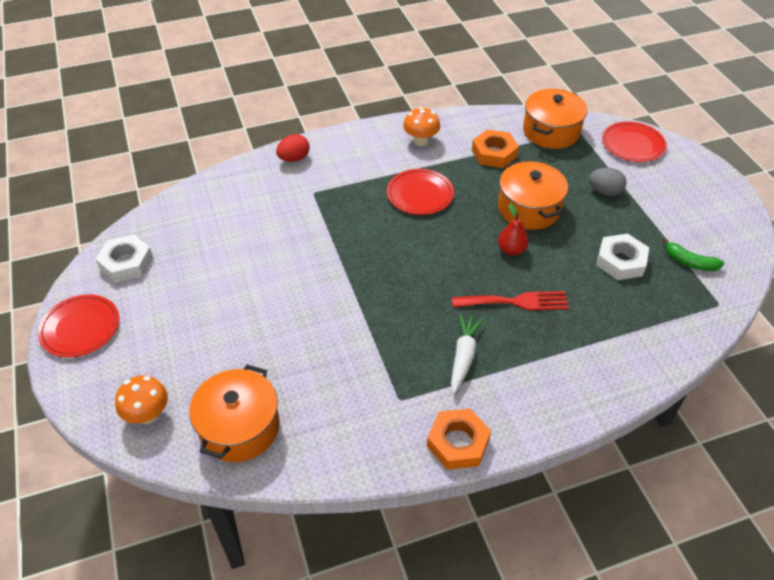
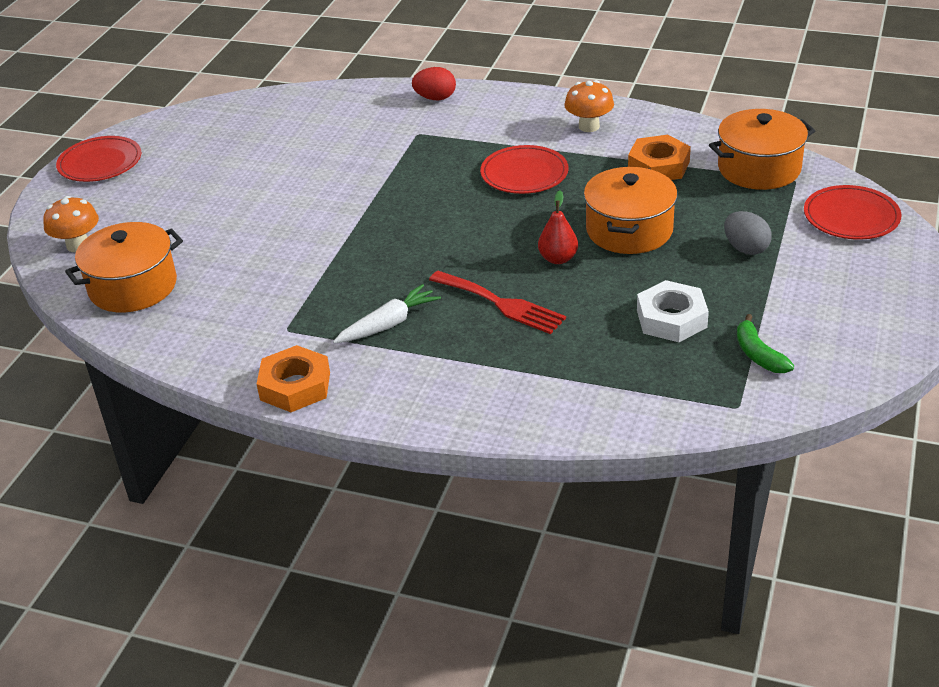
camera: 40 degrees right, 10 degrees down
(126, 263) = (188, 129): white nut -> none

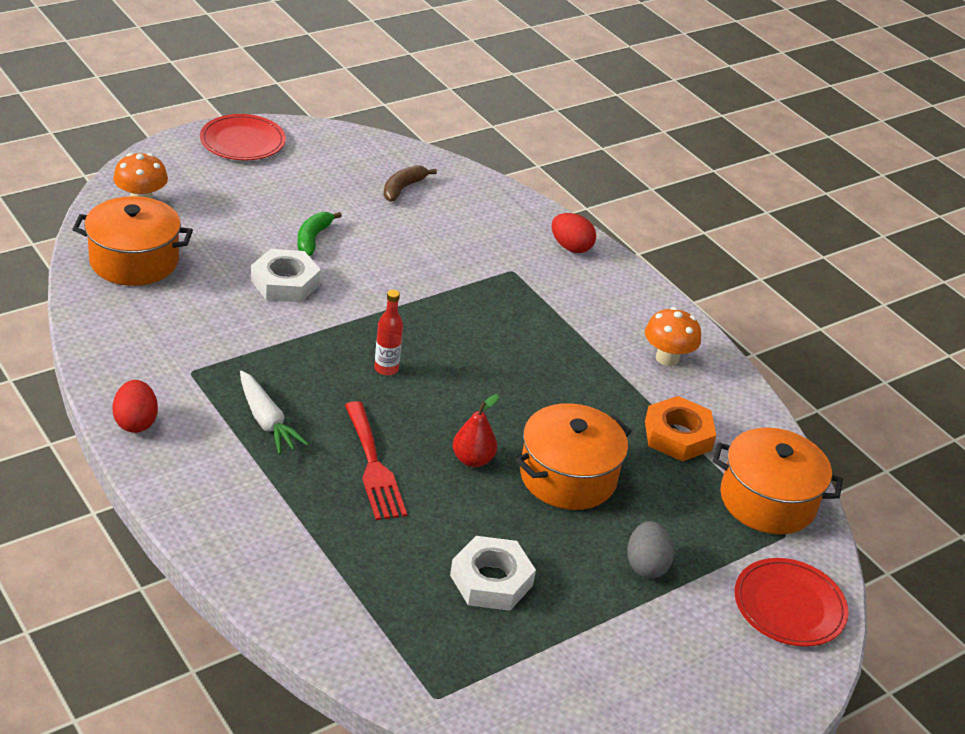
camera: 30 degrees right, 0 degrees up
(267, 127) = (403, 188): none -> brown banana
(271, 233) = (285, 283): none -> white nut
(295, 386) = (136, 422): orange nut -> red egg
(388, 324) = (266, 421): white carrot -> white carrot turned 60 degrees clockwise
(422, 242) = (386, 369): none -> red bottle
(524, 173) = (550, 364): red plate -> none
(758, 354) = (519, 667): green banana -> green banana (313, 239)

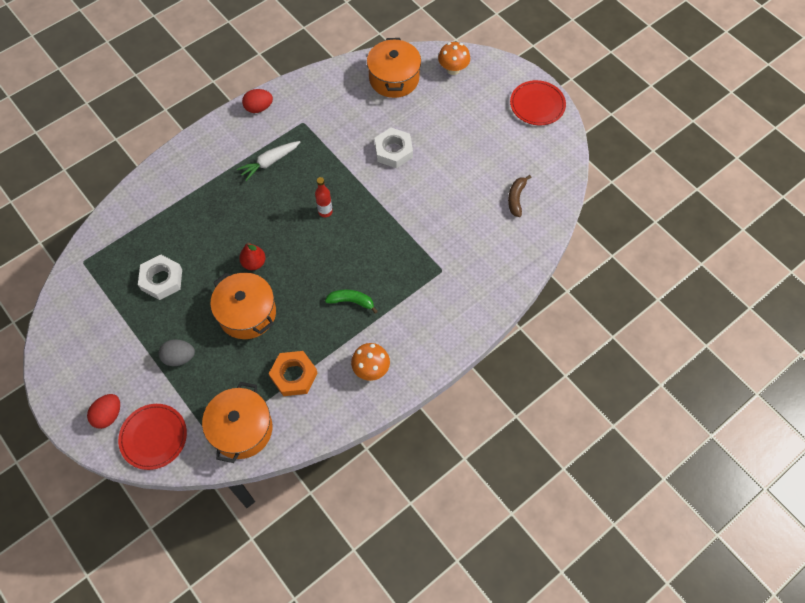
camera: 90 degrees right, 25 degrees up
(313, 239) = (442, 158): green banana -> green banana (351, 301)
(373, 466) = (241, 216): red fork -> none
(403, 188) = (516, 198): brown banana -> brown banana turned 105 degrees counterclockwise
(570, 247) = (480, 304): red egg -> red egg (108, 415)

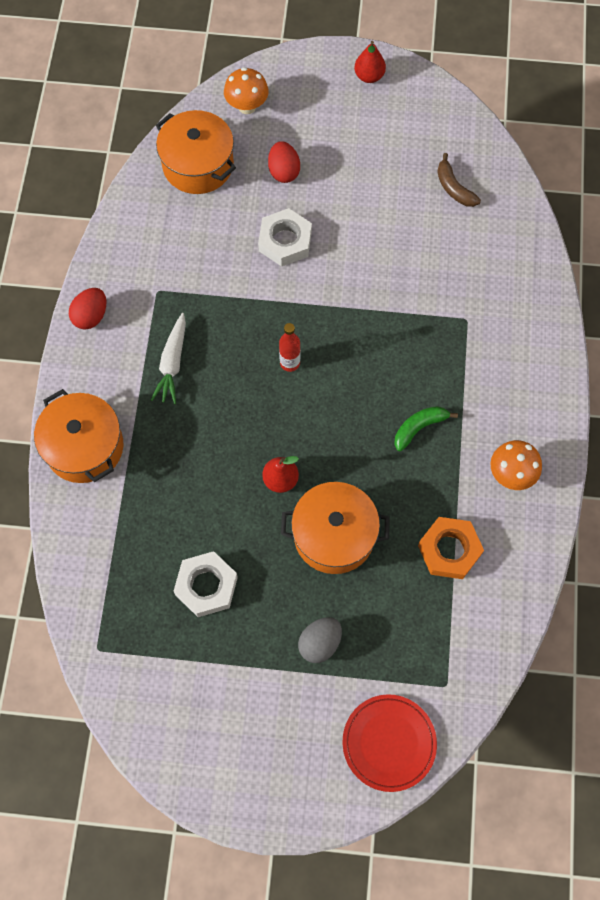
camera: 45 degrees left, 5 degrees up
(108, 415) = (319, 769): red egg -> red egg (284, 171)
(241, 429) = (462, 648): orange pot -> orange pot (84, 447)
(537, 105) = (369, 76): red plate -> red pear

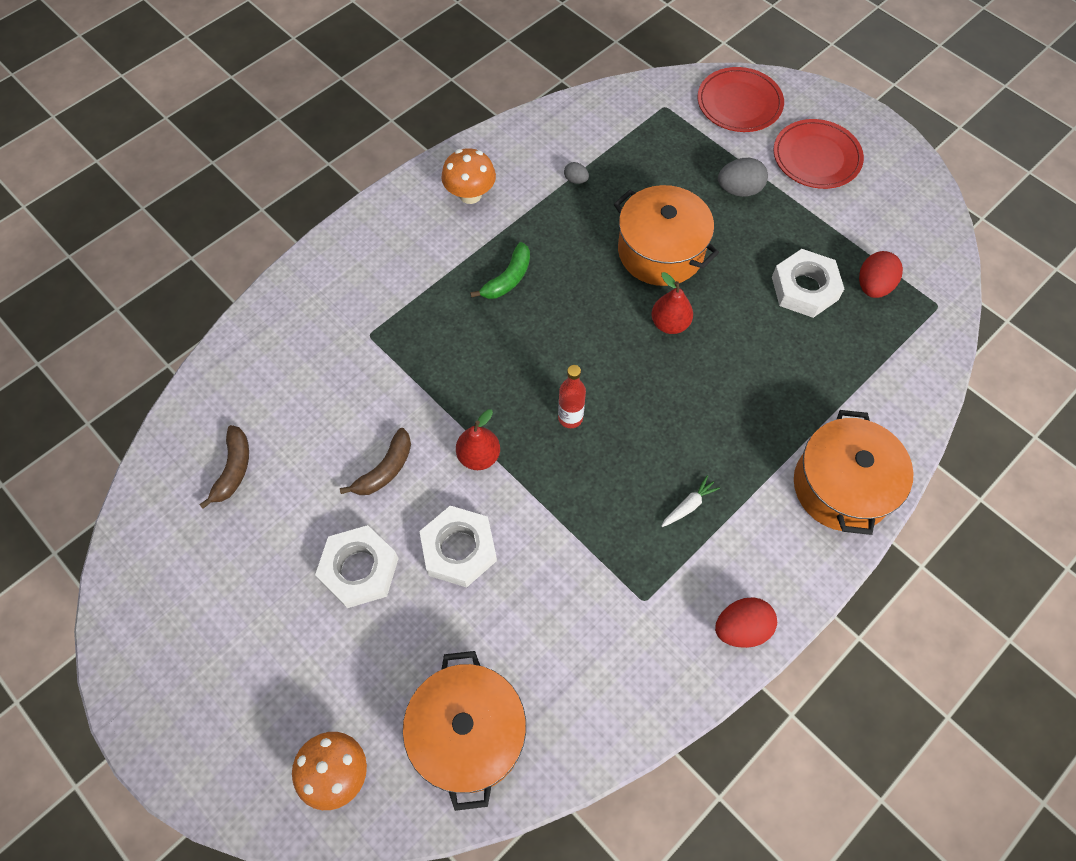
camera: 140 degrees left, 5 degrees down
(172, 363) = (688, 505): white carrot -> white carrot, size x0.57
(282, 732) = (816, 157): none -> red plate
(284, 171) = (381, 638): red egg -> red egg (873, 286)
(329, 192) = (359, 569): none -> white nut
(369, 76) = (161, 688): red pear -> red pear (479, 456)
(370, 250) = (385, 469): none -> brown banana
(419, 428) = (508, 279): green banana -> green banana turned 60 degrees counterclockwise
(449, 550) = (576, 180): orange nut -> grey egg

